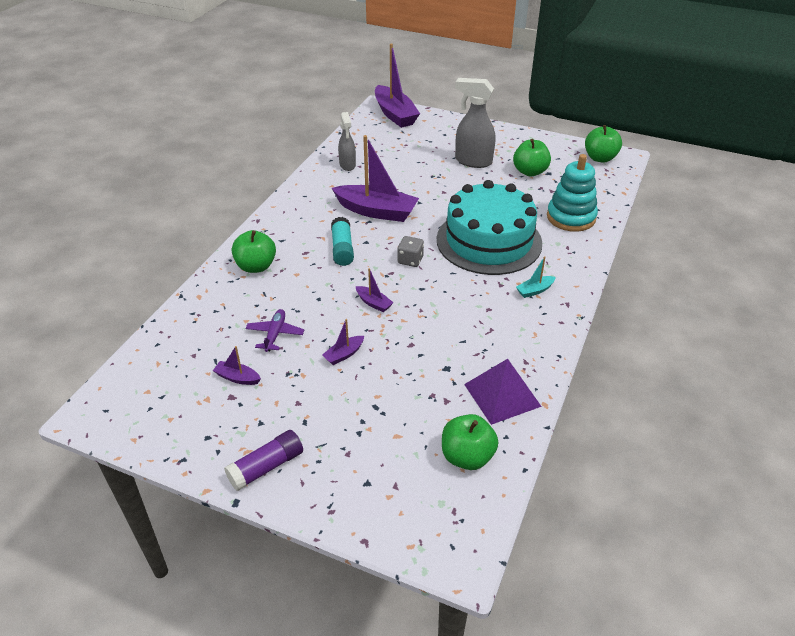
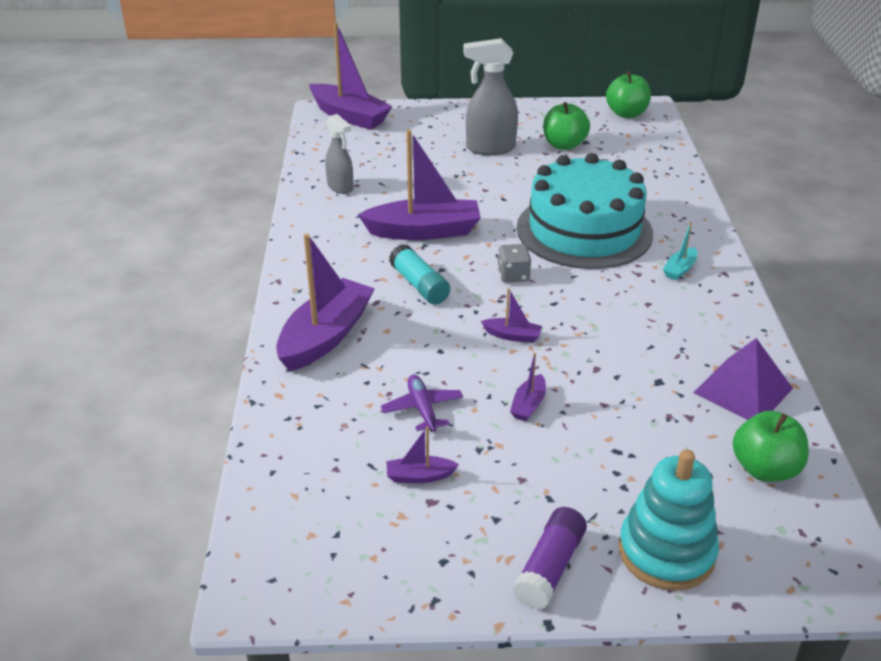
camera: 25 degrees left, 5 degrees down
(256, 266) = (325, 336): green apple -> purple boat
(571, 217) = (650, 182): turquoise stacking toy -> turquoise stacking toy (666, 552)

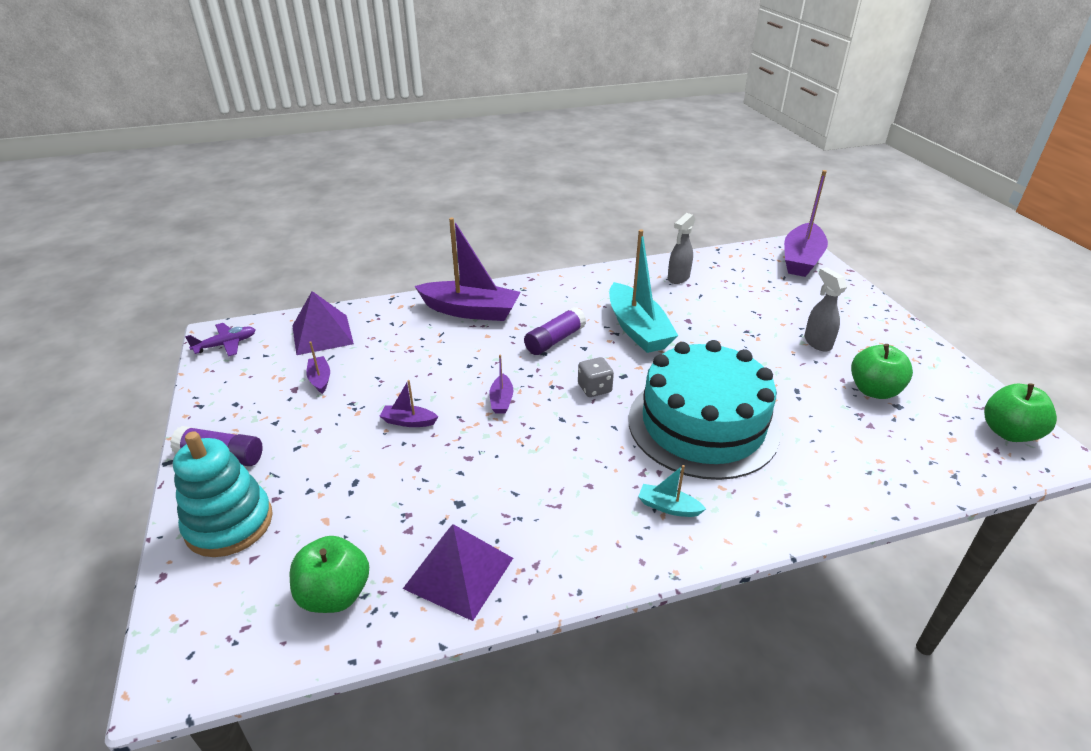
camera: 75 degrees right, 0 degrees up
(312, 473) = (322, 334): none -> purple pyramid
(419, 285) = (555, 340): turquoise glue stick -> purple glue stick
(422, 409) = (395, 368): purple plane -> purple plane (226, 345)
(424, 231) = (637, 329): purple boat -> turquoise boat
(490, 148) = (817, 342): grey spray bottle -> grey spray bottle, size x0.64

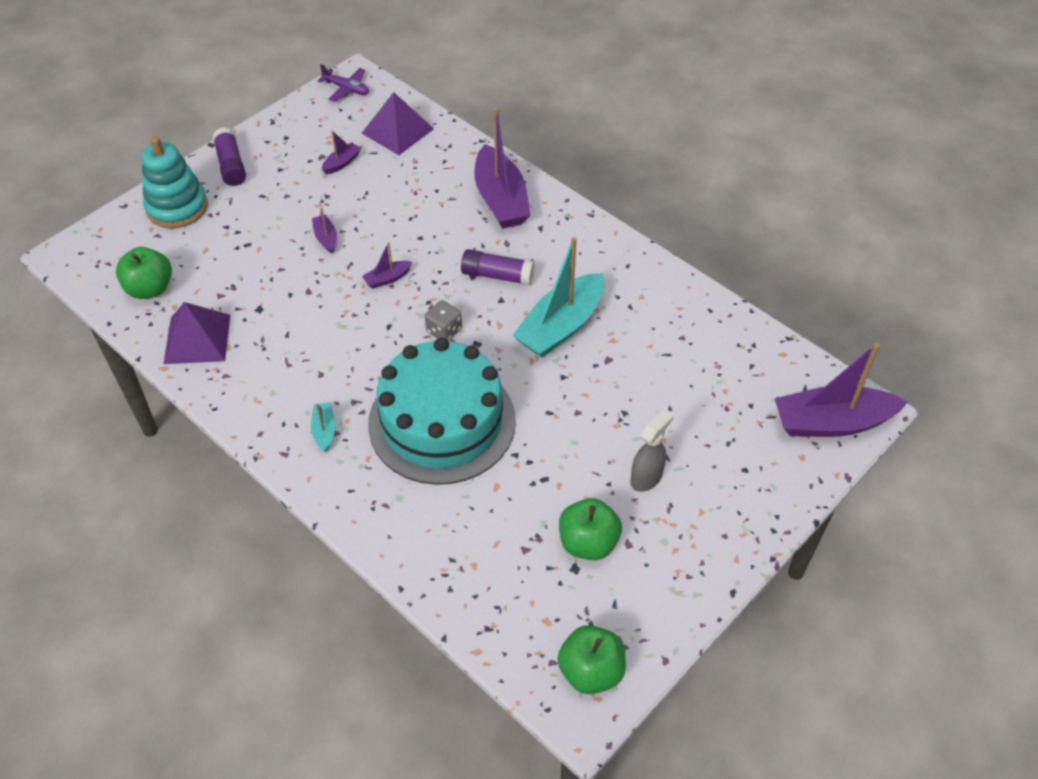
camera: 60 degrees right, 15 degrees up
(678, 278) = (688, 324): grey spray bottle -> none

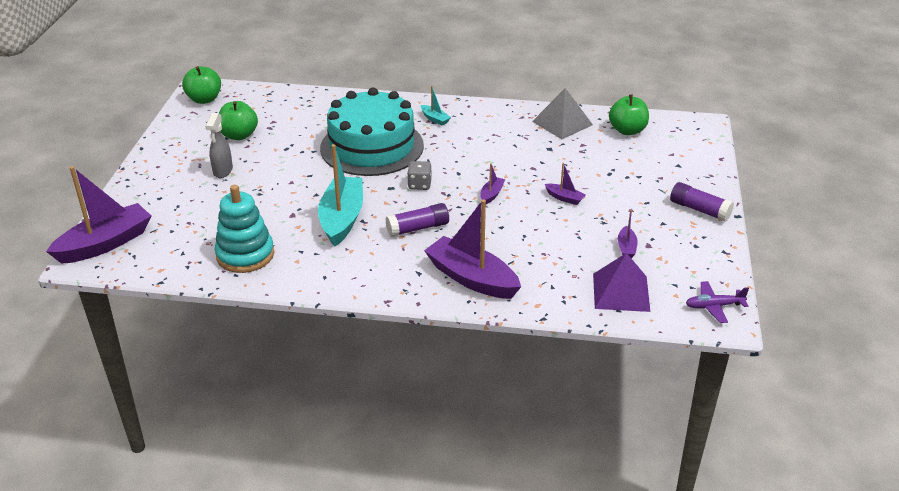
camera: 145 degrees right, 15 degrees down
(177, 207) = (687, 172): turquoise stacking toy -> turquoise stacking toy (245, 255)
(197, 339) = (562, 123): purple pyramid -> grey pyramid

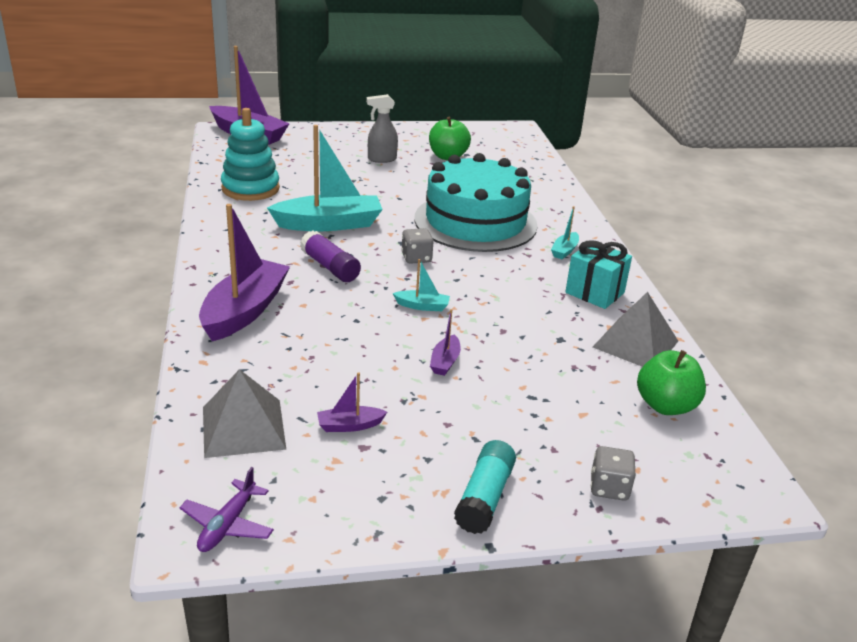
camera: 70 degrees right, 5 degrees down
(204, 99) = (499, 133): green apple -> none
(491, 194) = (422, 306): purple boat -> turquoise boat
(497, 122) = (594, 293): none -> turquoise gift
(621, 292) = (243, 427): purple pyramid -> grey pyramid
(695, 167) = (609, 488): none -> grey dice
(699, 210) = (484, 497): purple glue stick -> turquoise glue stick
(714, 306) = (227, 525): purple plane -> purple plane turned 135 degrees counterclockwise

